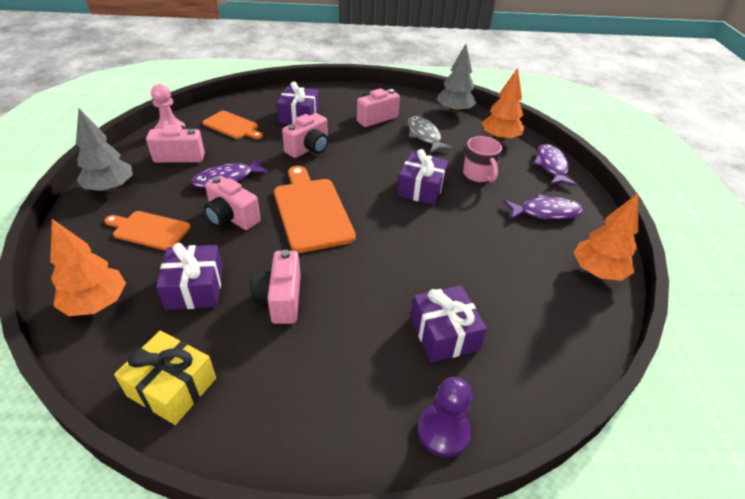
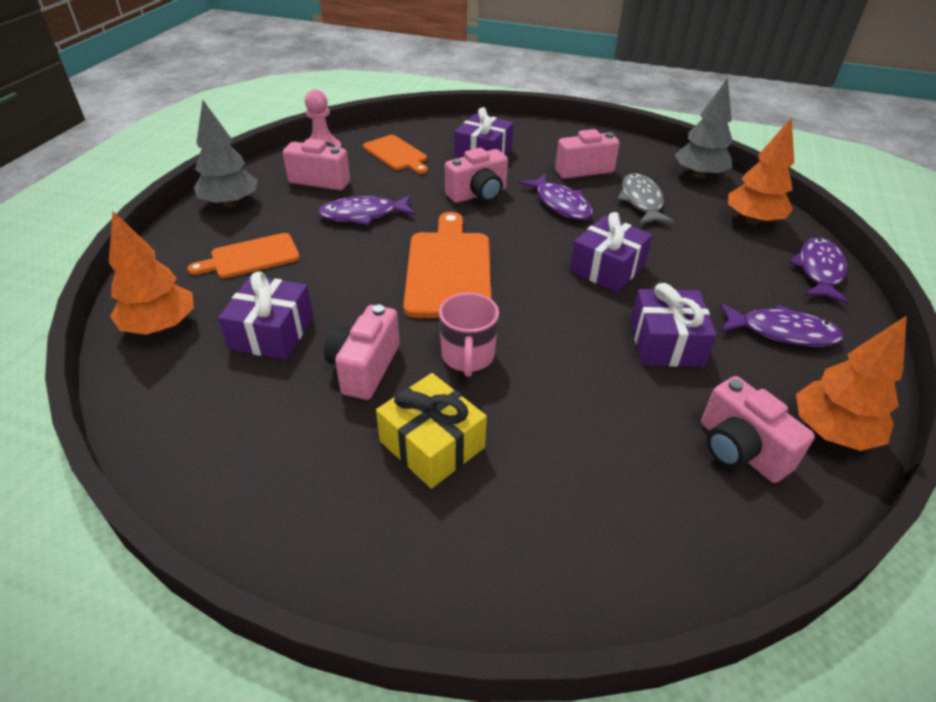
camera: 20 degrees right, 0 degrees up
(149, 230) = (251, 257): orange cutting board -> orange cutting board turned 60 degrees counterclockwise
(172, 387) = (198, 438): yellow gift -> yellow gift (432, 444)
(231, 218) = (349, 260): pink camera -> pink camera (740, 450)
(370, 147) = (560, 204): none -> purple fish
(443, 431) = (502, 587): purple pawn -> none
(444, 333) = (558, 461): purple gift -> purple gift (666, 343)
(478, 175) = (699, 264): pink mug -> pink mug (467, 357)

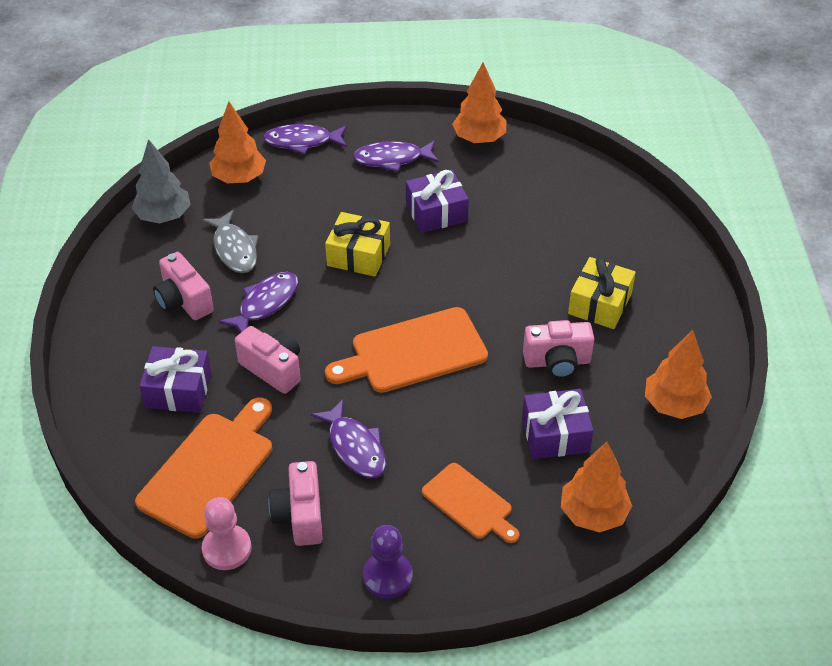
camera: 110 degrees left, 5 degrees up
(220, 451) = (674, 405): none -> orange tree
(231, 203) = (387, 576): grey tree -> purple pawn
(396, 154) = (209, 470): orange cutting board -> orange cutting board, size x1.63
(467, 357) = (512, 309): pink mug -> none
(607, 268) = (358, 255): purple gift -> yellow gift
(641, 201) = (234, 249): grey fish -> grey fish turned 90 degrees counterclockwise
(740, 450) = (517, 173): pink camera -> none
(782, 332) = (392, 159): purple fish -> purple fish turned 90 degrees counterclockwise

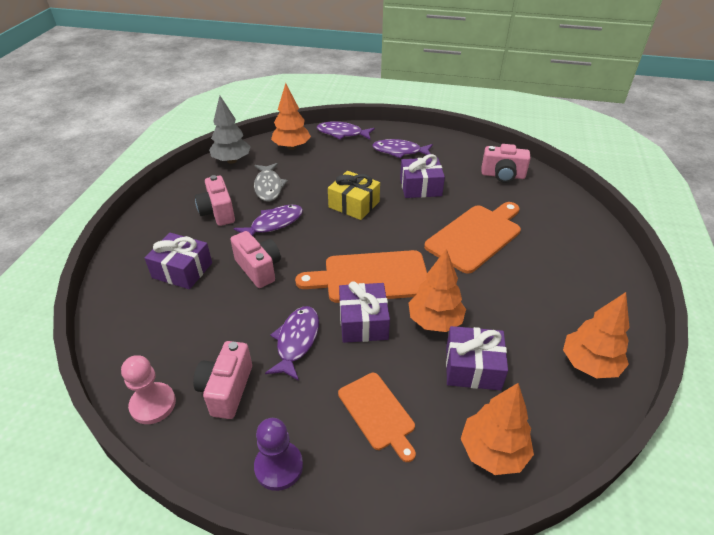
camera: 15 degrees right, 5 degrees down
(209, 470) = (174, 334): orange cutting board -> orange cutting board (476, 236)
(355, 447) = (296, 341): purple fish -> purple fish turned 150 degrees counterclockwise
(422, 409) = (363, 322): none -> purple gift
(479, 138) = (465, 148): orange tree -> orange tree (435, 321)
(557, 362) = (488, 307): pink camera -> pink camera (503, 175)
(599, 304) = (534, 269): yellow gift -> none

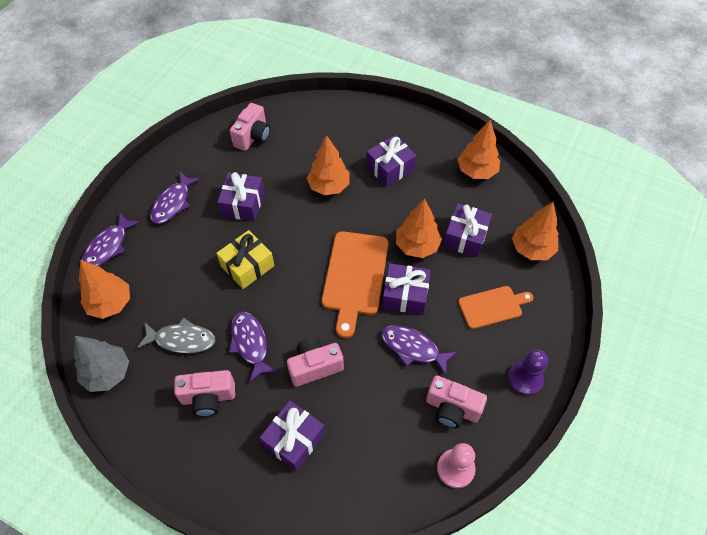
camera: 75 degrees left, 15 degrees up
(476, 236) = (329, 186): orange cutting board -> orange tree
(533, 278) = (390, 168): none -> purple gift

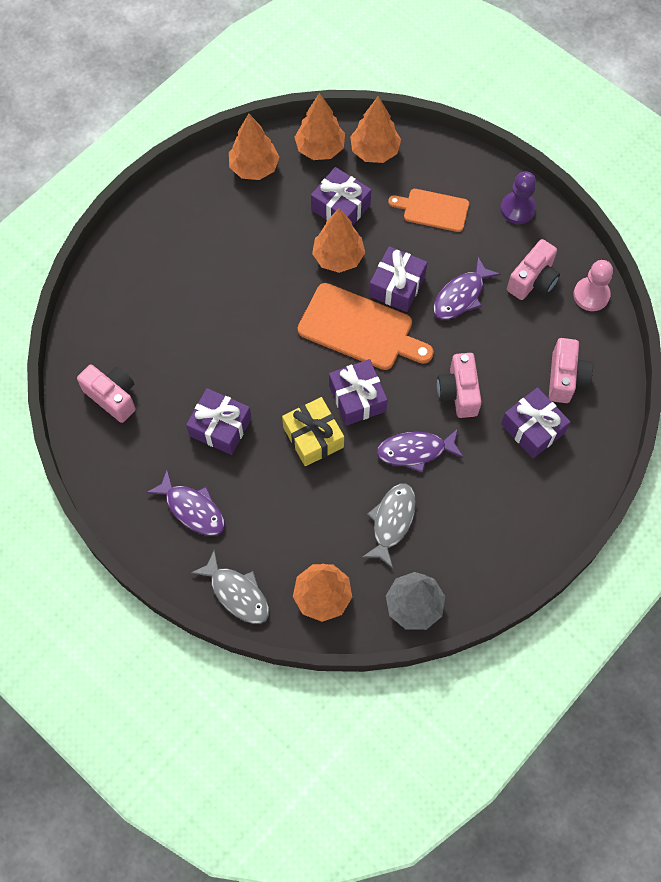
camera: 75 degrees left, 10 degrees up
(108, 246) = (237, 593): purple fish -> grey fish
(208, 397) = (468, 503): pink camera -> pink camera (565, 378)
(329, 186) = (224, 326): orange tree -> orange tree (320, 148)
(390, 168) = (219, 254): purple gift -> purple gift (357, 398)
(492, 306) = (432, 210): orange cutting board -> orange cutting board turned 75 degrees counterclockwise

